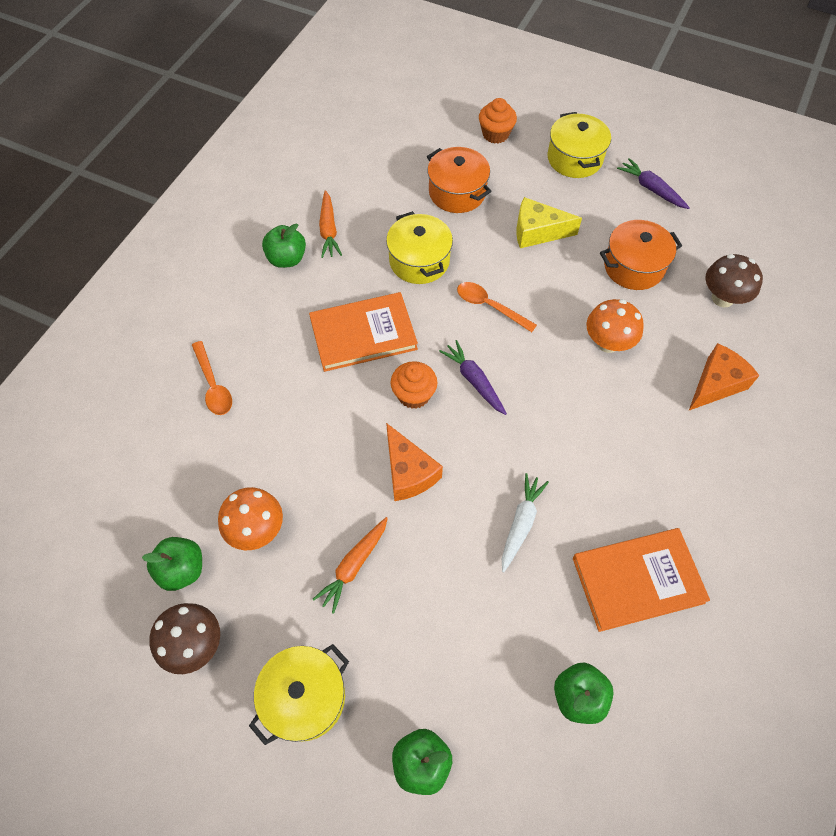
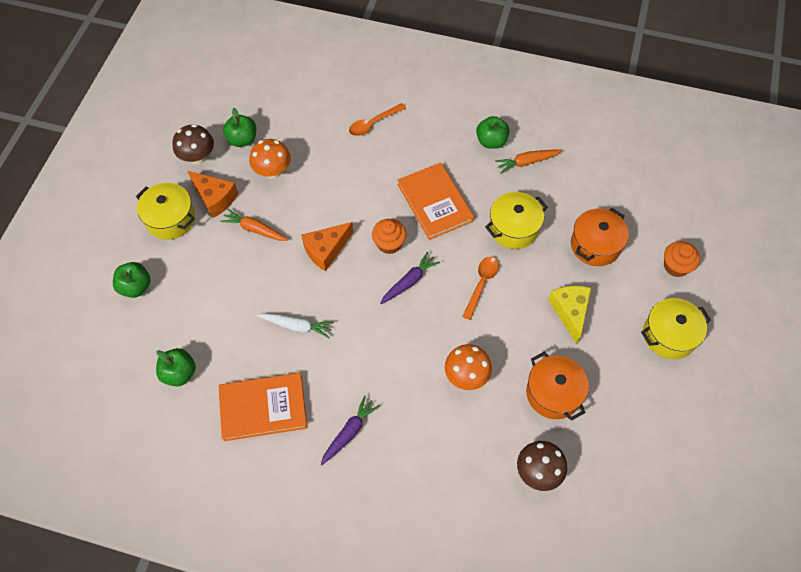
camera: 80 degrees right, 0 degrees up
(637, 580) = (263, 408): orange book -> orange book turned 75 degrees counterclockwise
(651, 189) = (653, 405): purple carrot -> purple carrot (349, 432)
(716, 384) = (443, 465): orange cheese -> orange cheese (215, 198)

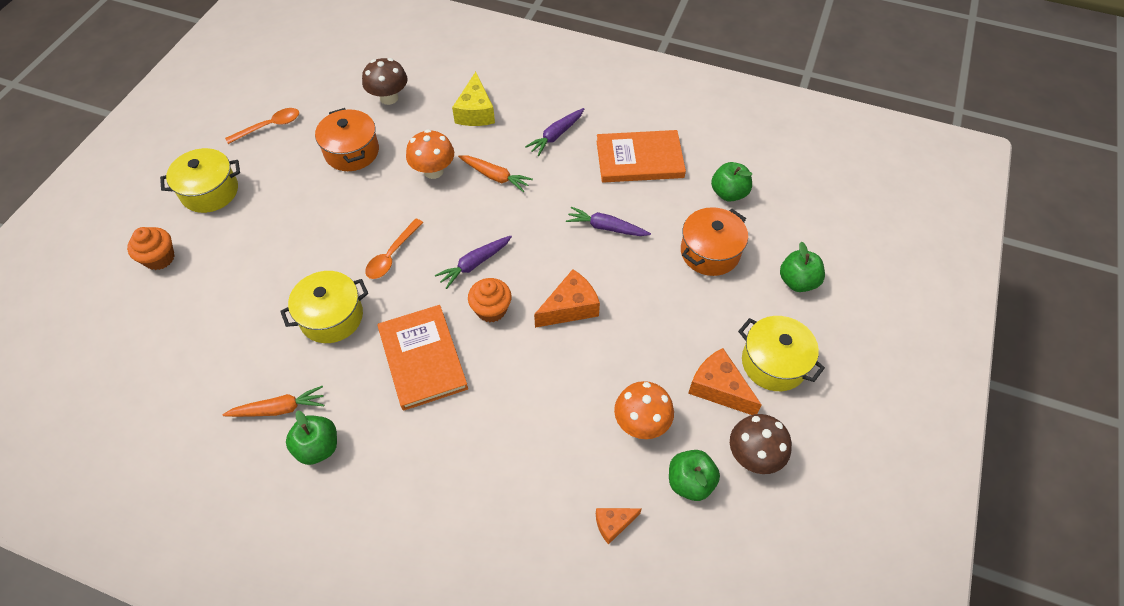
camera: 175 degrees left, 5 degrees down
(254, 229) = (661, 340): orange carrot -> orange carrot (495, 176)
(293, 114) = (613, 524): none -> orange cheese
(297, 326) = (606, 227): white carrot -> purple carrot
(373, 123) = (488, 495): orange spoon -> orange spoon (269, 126)
(570, 312) = (303, 220): yellow cheese -> yellow cheese (475, 112)
(595, 245) = (240, 289): orange pot -> orange pot (710, 252)

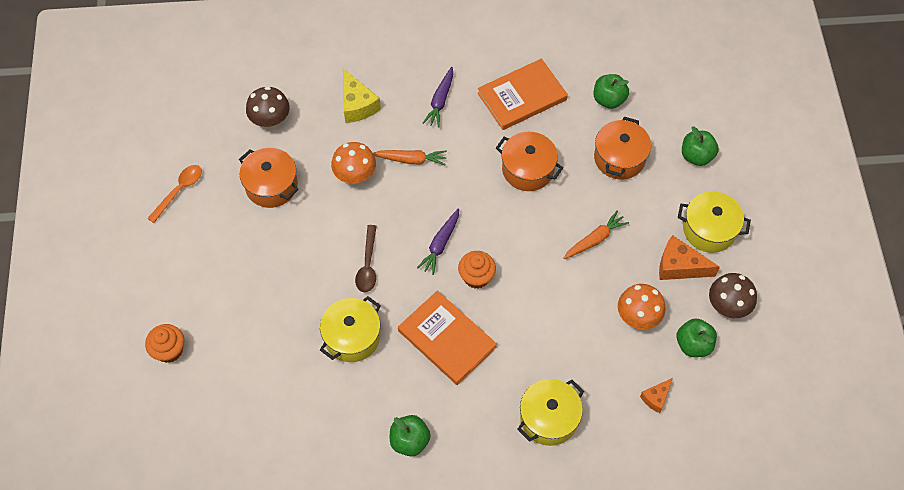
camera: 25 degrees left, 5 degrees up
(210, 191) = (169, 273): yellow pot -> yellow pot (548, 418)
(279, 409) = (360, 426): orange carrot -> orange carrot (595, 239)
(392, 255) = (367, 265): orange spoon -> brown spoon
(570, 307) = (537, 249): orange cheese -> none
(606, 227) = (528, 169): purple carrot -> orange pot

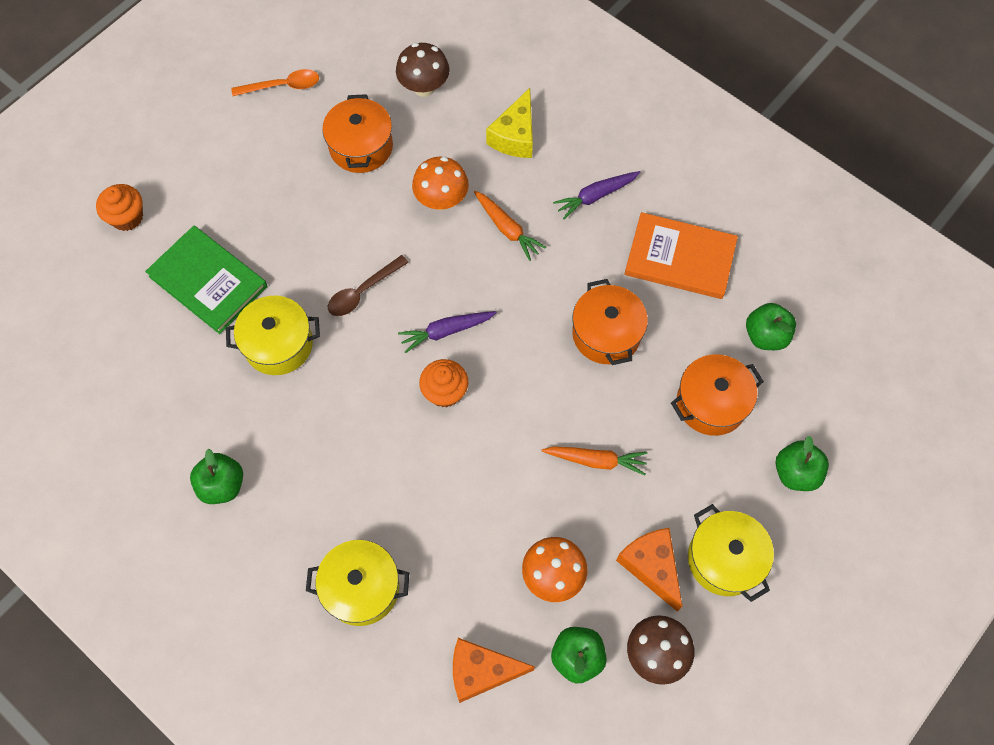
camera: 45 degrees right, 5 degrees up
(267, 341) = (208, 281): none -> green book
(447, 339) = (355, 424): orange book -> none
(656, 398) = (481, 671): orange cheese -> orange cheese, size x1.68

